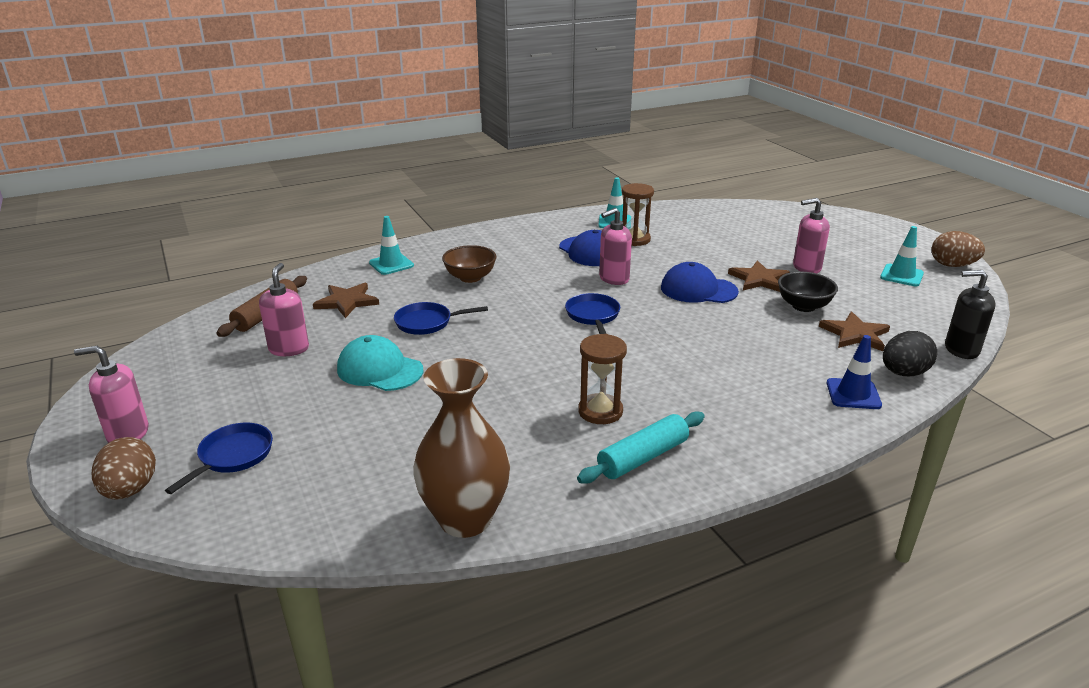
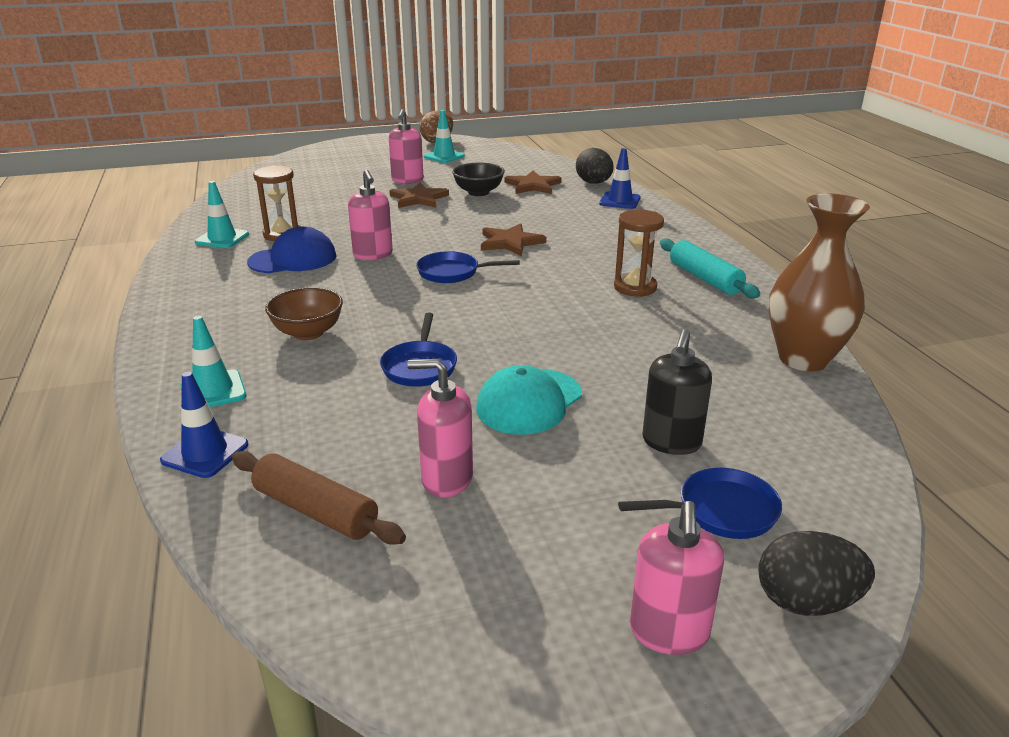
camera: 80 degrees left, 0 degrees up
(130, 490) = (806, 602): brown egg -> black egg
(232, 456) = (720, 511): blue pan -> blue pan turned 135 degrees clockwise
(326, 275) = (205, 453): none -> blue traffic cone
(347, 302) = (319, 430): brown star -> brown star (510, 242)
(698, 290) = (424, 223): blue cap -> none
(961, 350) = (566, 163): black soap dispenser -> black soap dispenser (671, 442)

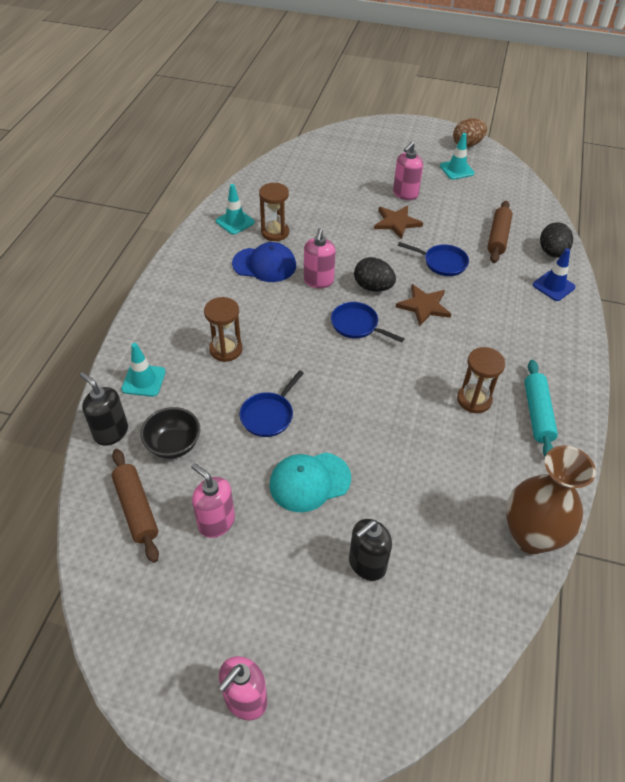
camera: 30 degrees right, 20 degrees up
(205, 453) = (111, 432): blue traffic cone -> black soap dispenser
(308, 333) = (226, 349): brown bowl -> brown hourglass
(478, 192) = (447, 231): black bowl -> black bowl (173, 445)
(533, 185) = (498, 237): brown star -> brown rolling pin
(720, 511) = (347, 635): blue pan -> blue pan (442, 263)
(806, 602) = (334, 728): black egg -> black egg (373, 287)

